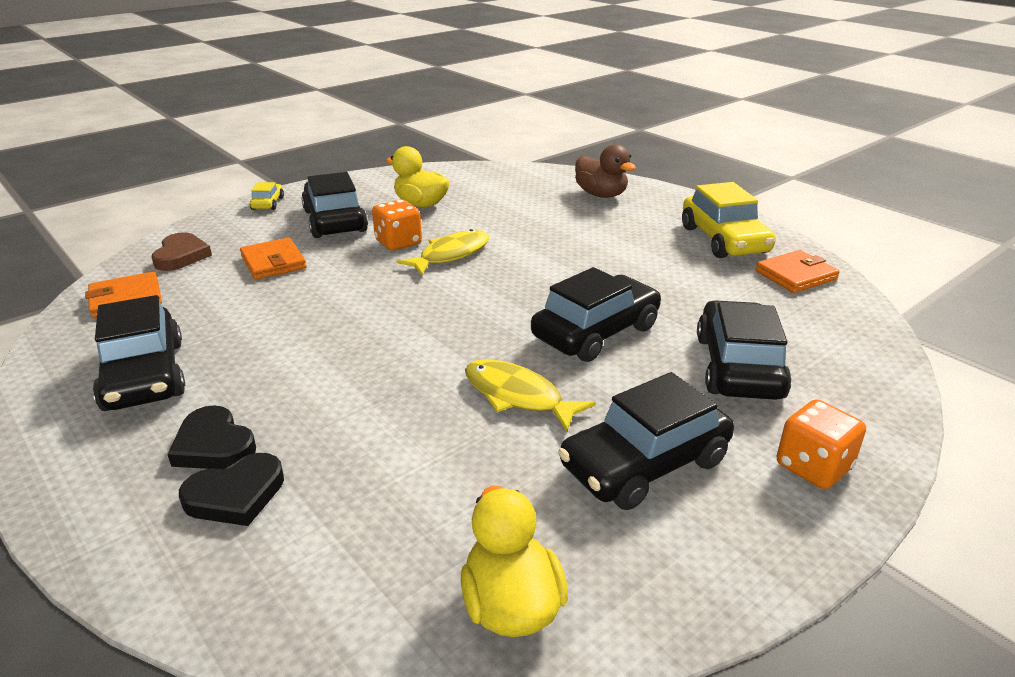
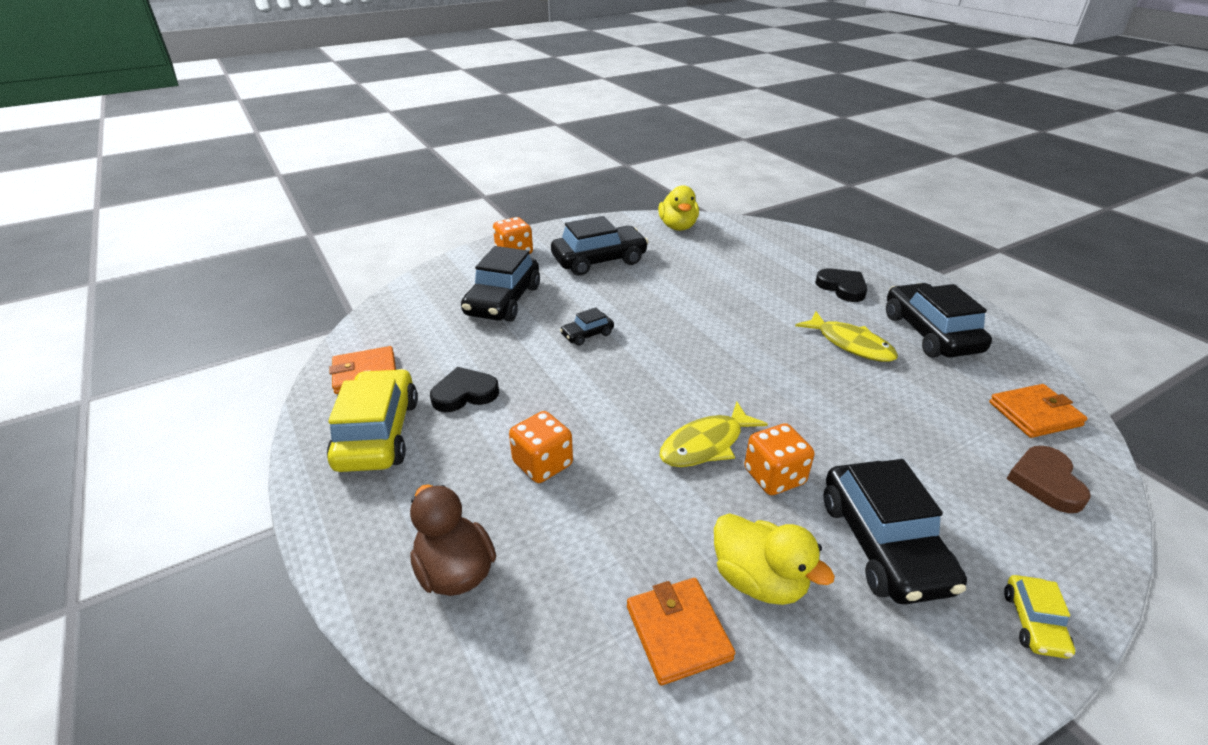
camera: 170 degrees left, 5 degrees up
(236, 495) = (813, 266): black heart -> black heart (464, 394)
(273, 262) = (916, 455): orange wallet -> orange wallet (678, 632)
(518, 396) = (659, 296): yellow fish -> yellow fish (850, 344)
(578, 235) = (543, 464): none -> orange dice
(596, 332) = (587, 334): black car -> black car, size x0.48

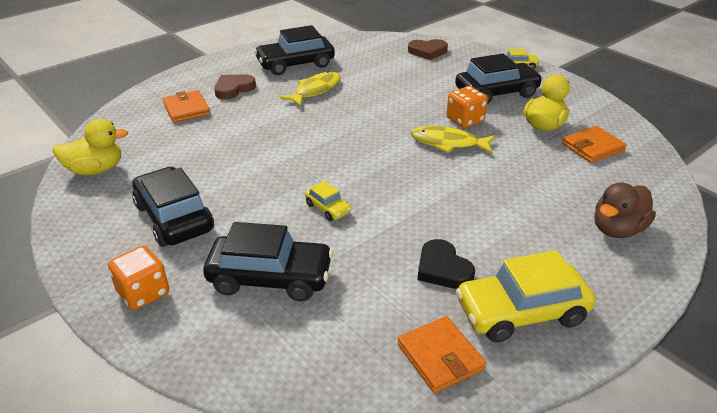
camera: 100 degrees left, 0 degrees up
(543, 464) = (504, 208): orange dice -> none
(587, 334) = (328, 208): black car -> yellow car
(706, 444) = (448, 143): yellow fish -> yellow fish turned 150 degrees clockwise
(842, 287) = (233, 89): black heart -> brown heart
(1034, 414) = (373, 46): orange wallet -> orange wallet (187, 109)

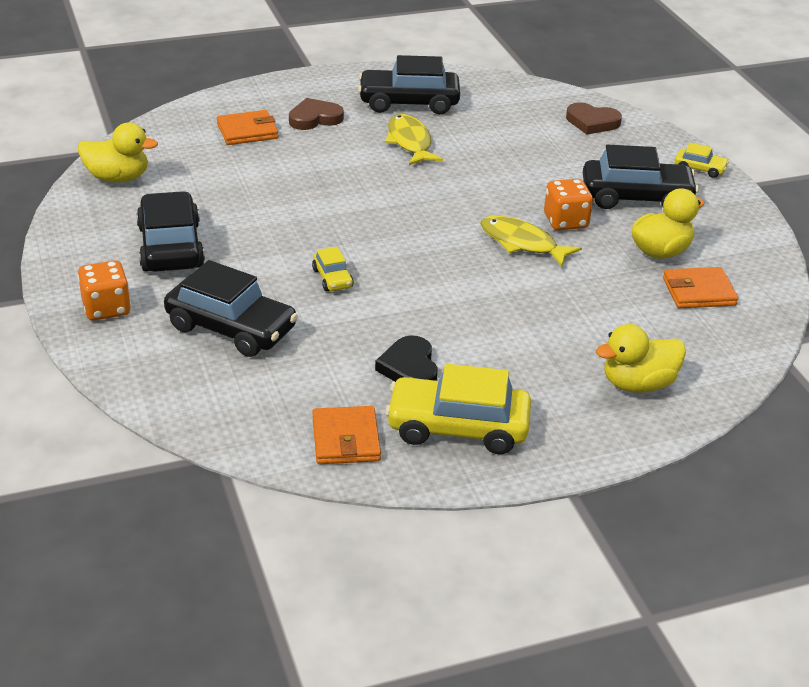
camera: 20 degrees right, 0 degrees up
(187, 109) = (247, 131): orange wallet -> orange wallet turned 75 degrees clockwise
(315, 90) = (410, 142): yellow fish -> yellow fish turned 75 degrees counterclockwise
(617, 229) = (638, 384): brown duck -> yellow duck

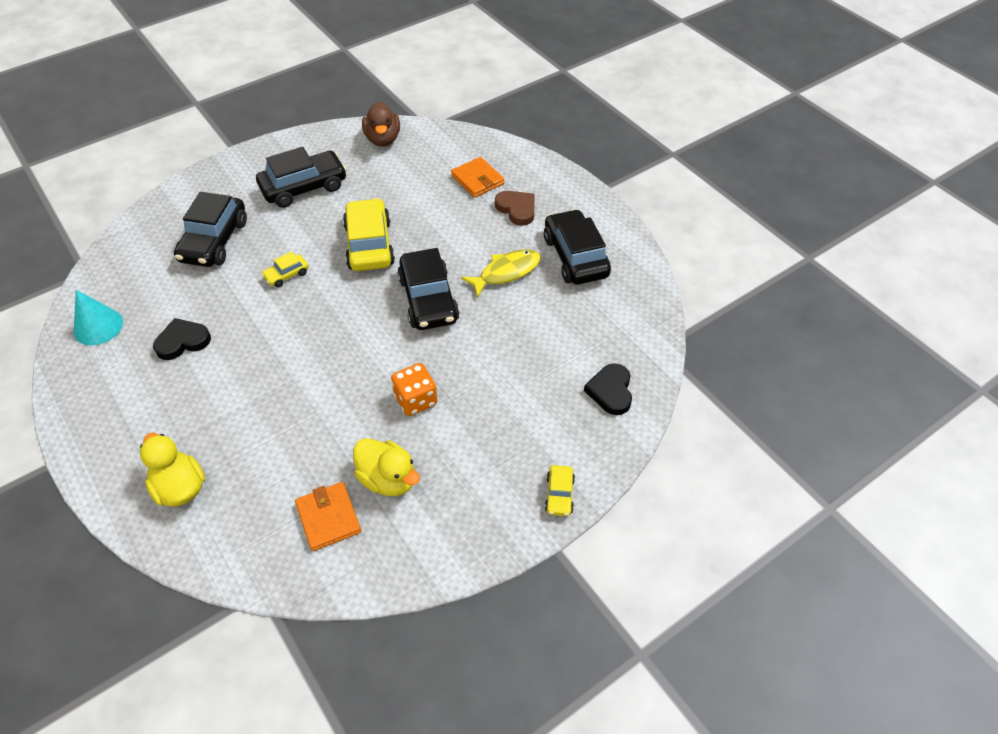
camera: 75 degrees right, 15 degrees up
(106, 308) = (225, 181): orange dice -> none
(118, 178) = (383, 139): yellow duck -> brown duck
(346, 439) = (98, 326): orange wallet -> turquoise cone
(458, 427) = (115, 383): yellow car -> yellow car (369, 245)
(522, 243) = (370, 376): yellow fish -> none
(592, 122) = (610, 391): brown heart -> black heart
(636, 197) = (479, 447): black car -> black car (428, 300)

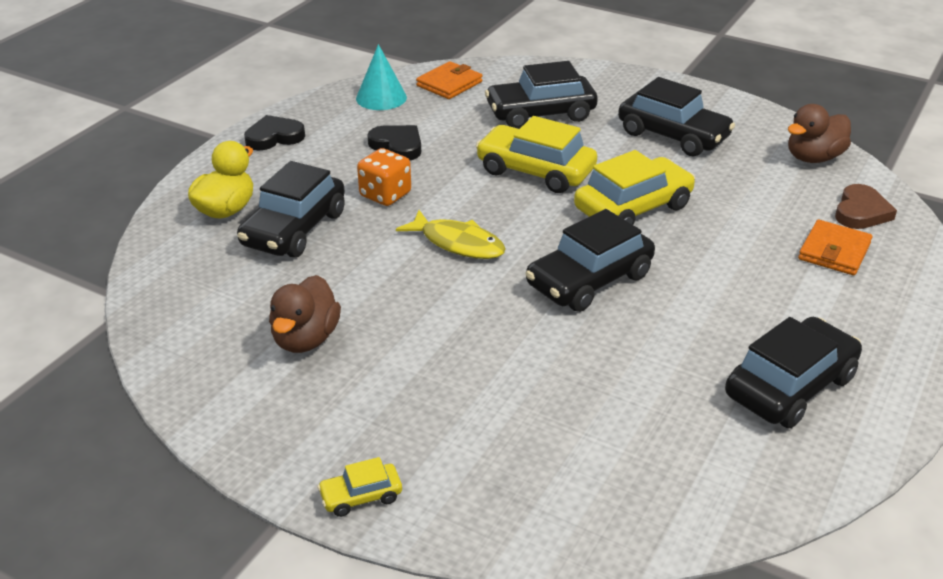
camera: 65 degrees right, 15 degrees down
(245, 446) = (294, 229): none -> black car
(286, 275) = (535, 171): yellow car -> yellow car, size x2.09
(328, 518) = (235, 314): orange wallet -> orange wallet (449, 84)
(388, 479) = (306, 339): yellow duck -> brown duck
(416, 400) = (429, 322): orange dice -> orange dice (385, 195)
(506, 272) = (695, 329): yellow fish -> yellow fish (458, 243)
(517, 209) = (820, 302): brown heart -> brown heart (861, 212)
(610, 391) = (569, 499): black heart -> black heart (274, 137)

